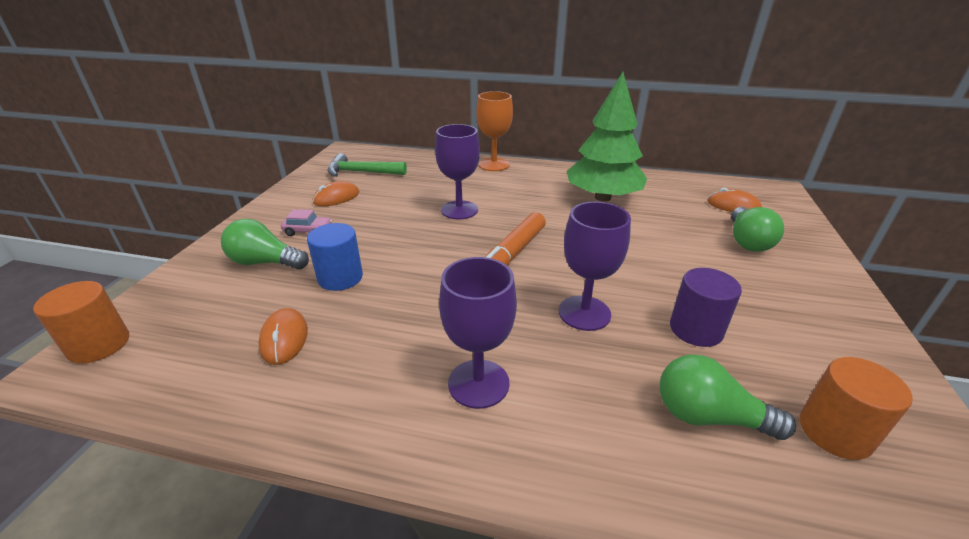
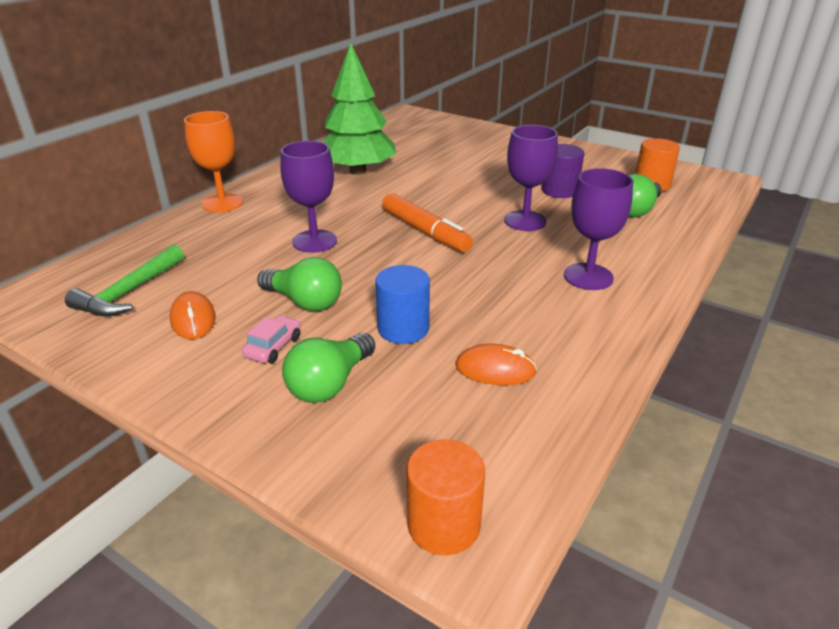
camera: 70 degrees left, 0 degrees up
(733, 206) = (418, 133): orange mouse -> none
(747, 241) = (470, 145): green light bulb -> green light bulb (304, 302)

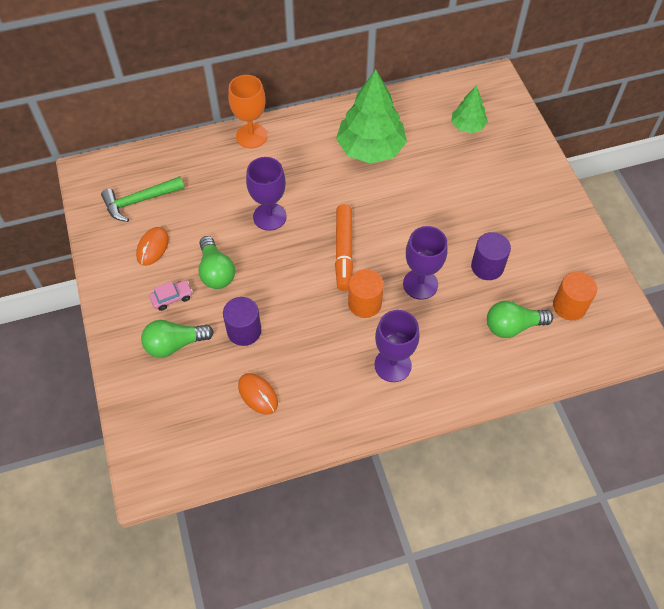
camera: 40 degrees right, 25 degrees up
(403, 329) = (244, 331): blue cylinder -> purple cylinder
(422, 136) = (467, 126): none -> green tree
(443, 524) = (146, 459): orange cylinder -> orange cylinder (364, 303)

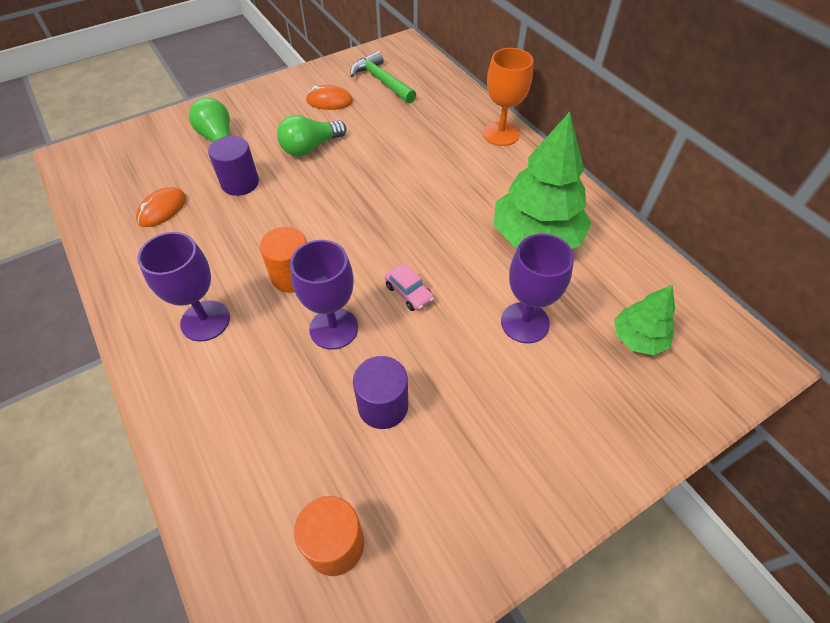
camera: 75 degrees right, 5 degrees down
(172, 298) = (272, 126): pink car -> pink car (409, 293)
(269, 216) = (394, 170): purple goblet -> purple goblet (525, 322)
(344, 251) = (365, 242): orange marker -> none
(512, 326) = (282, 458): green light bulb -> none

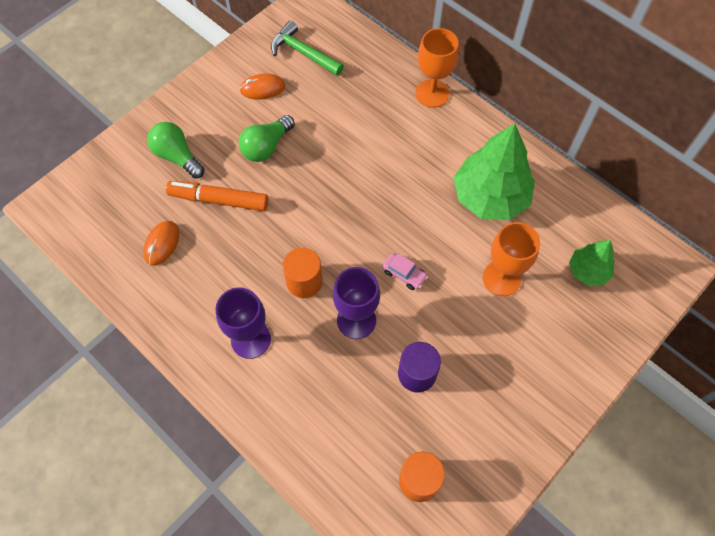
camera: 15 degrees left, 10 degrees up
(240, 183) = (219, 200): purple cylinder -> orange marker
(525, 322) = (501, 278): purple goblet -> orange goblet

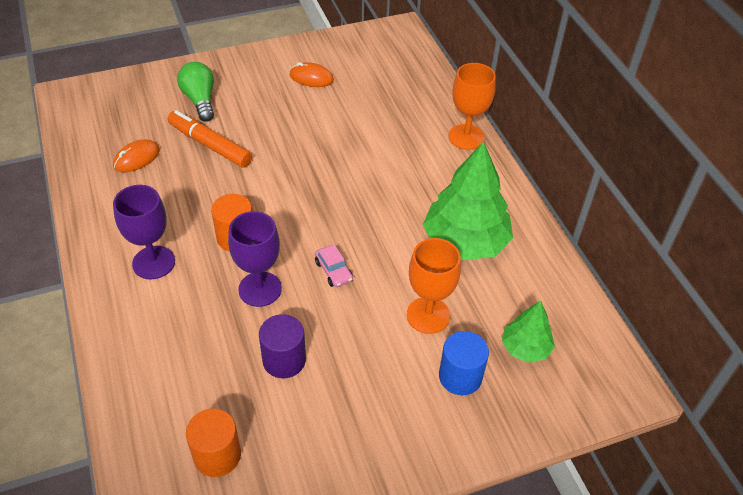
camera: 25 degrees right, 15 degrees down
(266, 147) = (282, 121): green light bulb -> none
(303, 53) = (367, 65): green hammer -> none
(556, 320) = (460, 376): none -> blue cylinder

